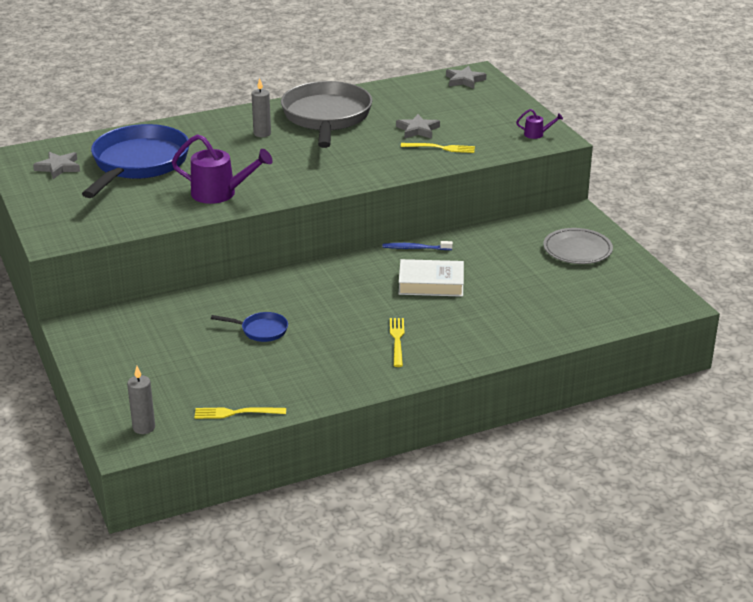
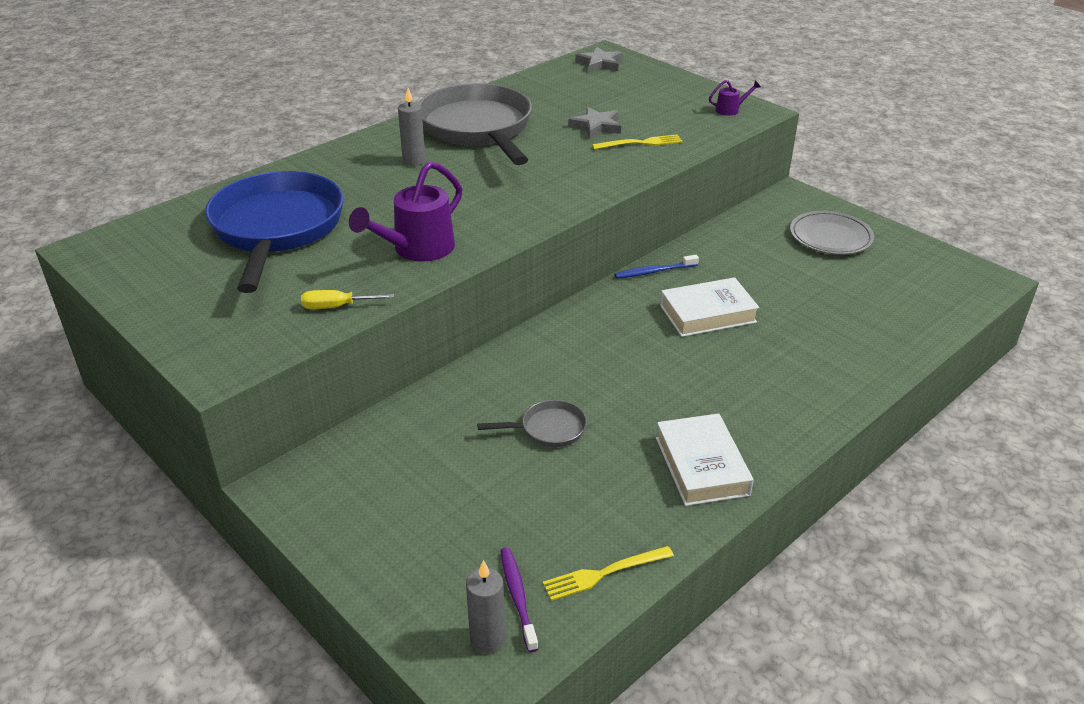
camera: 20 degrees left, 5 degrees up
(58, 167) = (165, 254): grey star -> none
(145, 219) = (337, 307): none -> yellow screwdriver
(176, 412) = (518, 597): none -> purple toothbrush
(220, 194) = (416, 249): purple watering can -> purple watering can turned 135 degrees clockwise
(261, 330) = (548, 429): blue pan -> grey pan
(346, 372) = (702, 466): none -> white book
(397, 340) = (728, 401): yellow fork -> none

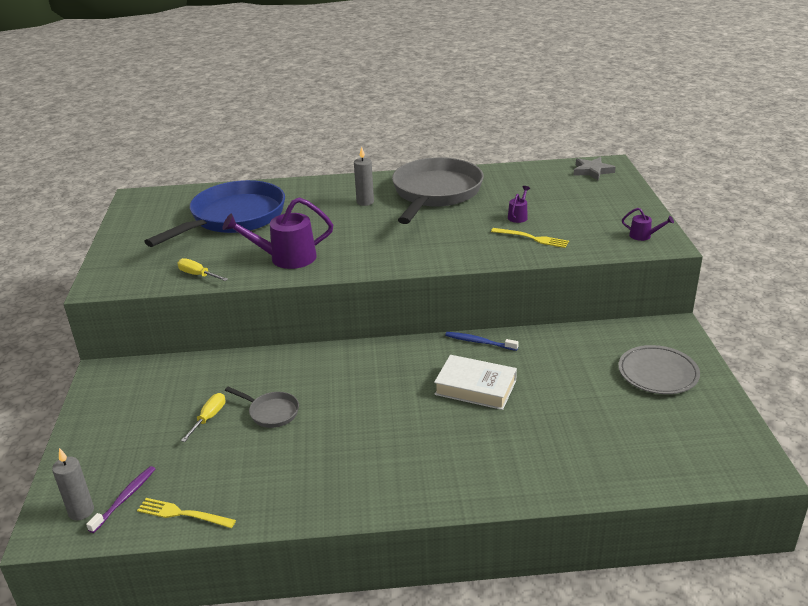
camera: 40 degrees right, 5 degrees down
(489, 469) = (209, 418): none -> yellow screwdriver
(596, 126) = (518, 216): grey star -> purple watering can
(702, 466) = (326, 485): white book -> none

